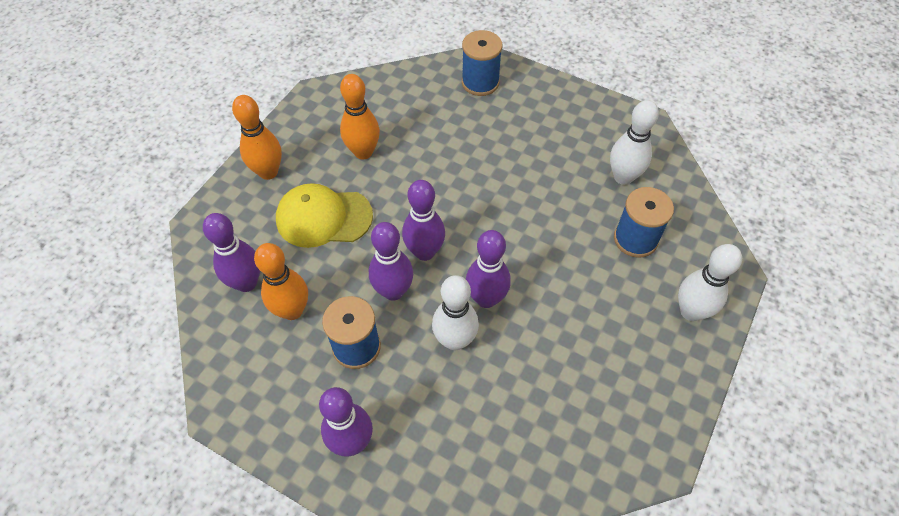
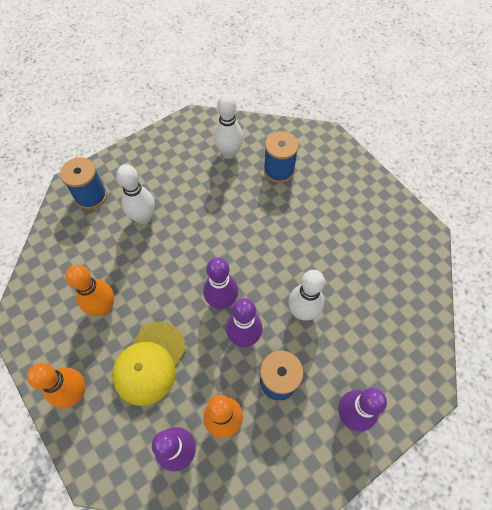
camera: 65 degrees left, 5 degrees up
(486, 298) = (280, 277): purple bowling pin -> none
(691, 311) = (342, 169): white bowling pin -> white bowling pin (143, 217)

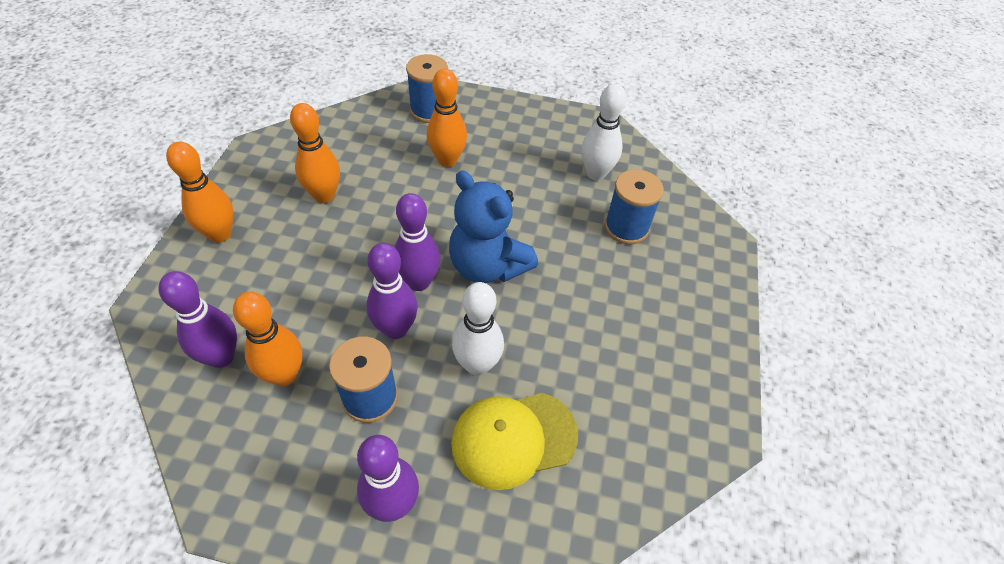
camera: 45 degrees right, 10 degrees down
(143, 217) = (447, 160): white bowling pin -> orange bowling pin
(150, 363) = (296, 269): yellow cap -> yellow cap (513, 439)
(243, 257) = (487, 266): none -> blue teddy bear

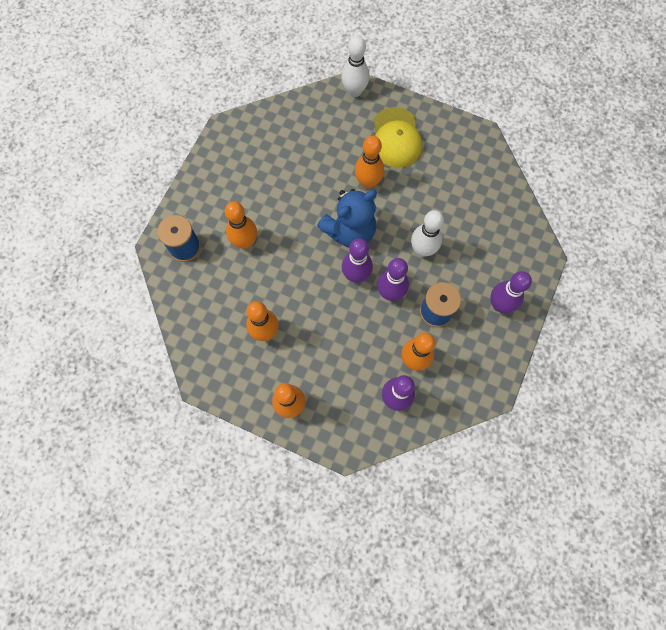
camera: 75 degrees left, 20 degrees up
(513, 439) = (471, 239): yellow cap -> yellow cap (396, 138)
(574, 277) = (368, 182): none -> orange bowling pin
(596, 173) = (279, 146): white bowling pin -> white bowling pin (354, 91)
(626, 227) = (332, 140): blue spool -> none

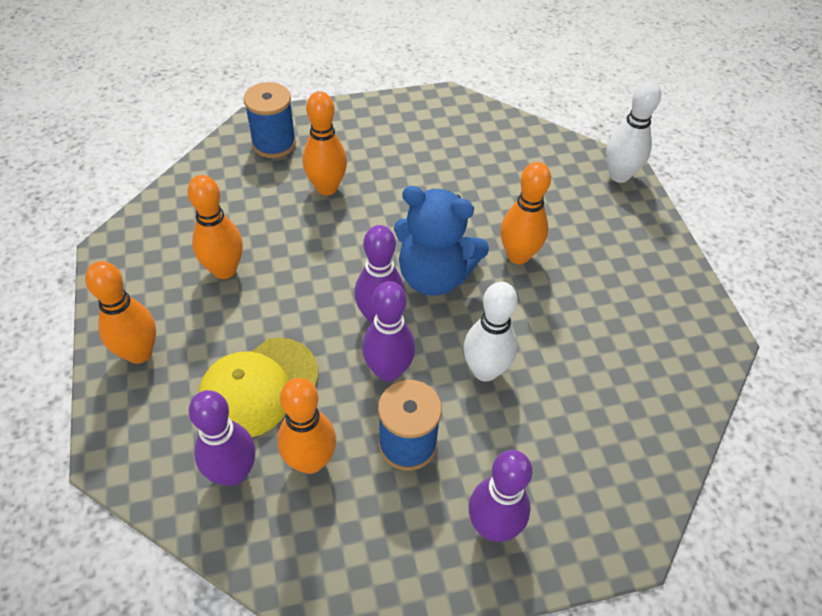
camera: 50 degrees right, 20 degrees down
(396, 138) = (608, 249): yellow cap -> yellow cap (258, 387)

